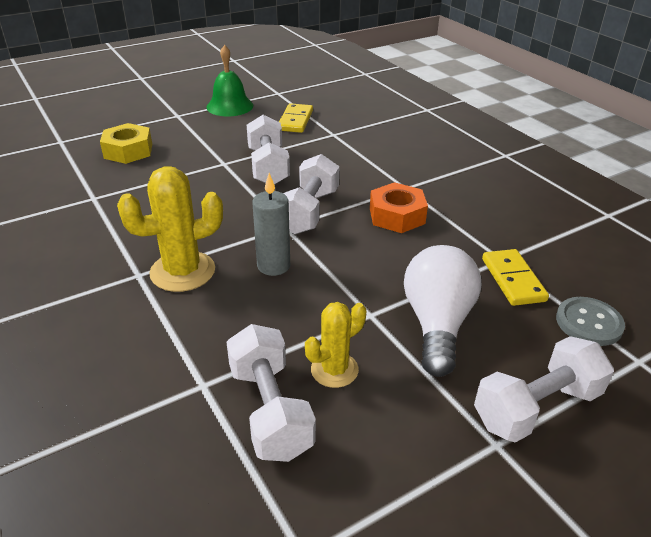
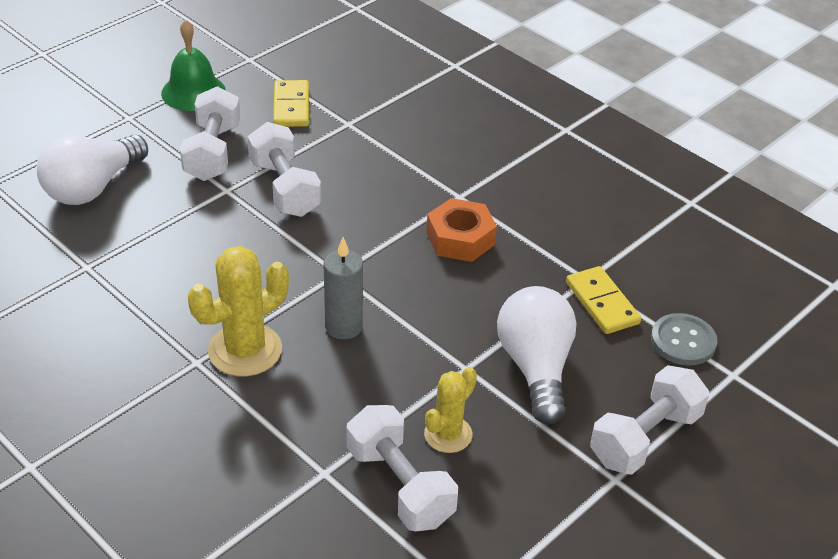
camera: 15 degrees left, 5 degrees up
(128, 151) = (92, 187): yellow nut -> white light bulb
(308, 212) = (357, 248): white dumbbell -> white dumbbell (213, 152)

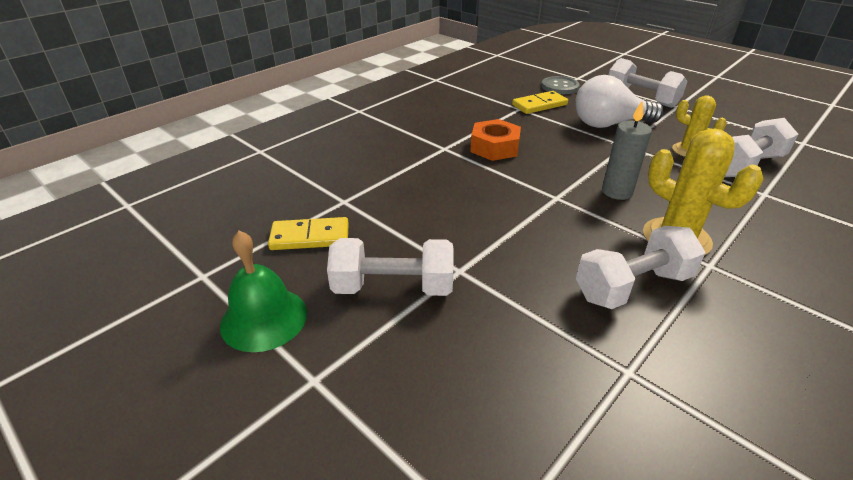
camera: 90 degrees left, 5 degrees down
(92, 187) = (477, 394): white light bulb -> none
(284, 188) = (449, 232): white dumbbell -> white dumbbell (632, 286)

